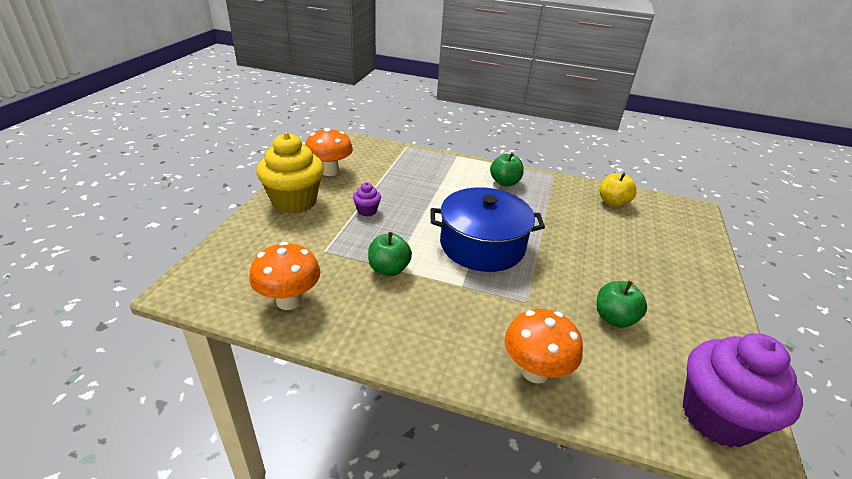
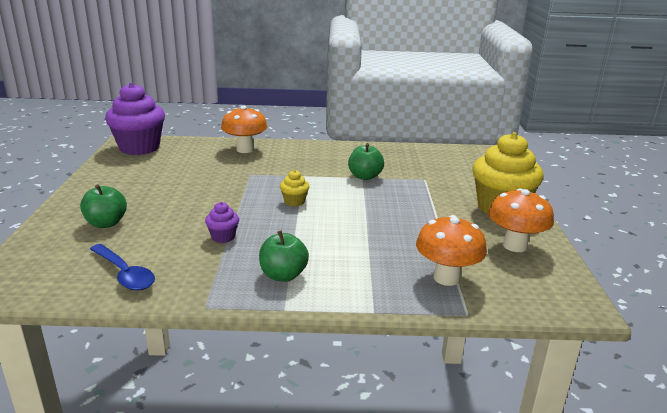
camera: 165 degrees right, 10 degrees down
(289, 300) = (415, 155): orange mushroom -> orange mushroom (446, 278)
(367, 211) = (424, 211): purple cupcake -> purple cupcake (223, 237)
(482, 245) = (294, 202): blue pot -> yellow cupcake
(613, 202) = (124, 274): yellow apple -> blue spoon
(614, 318) = (182, 174): green apple -> green apple (106, 223)

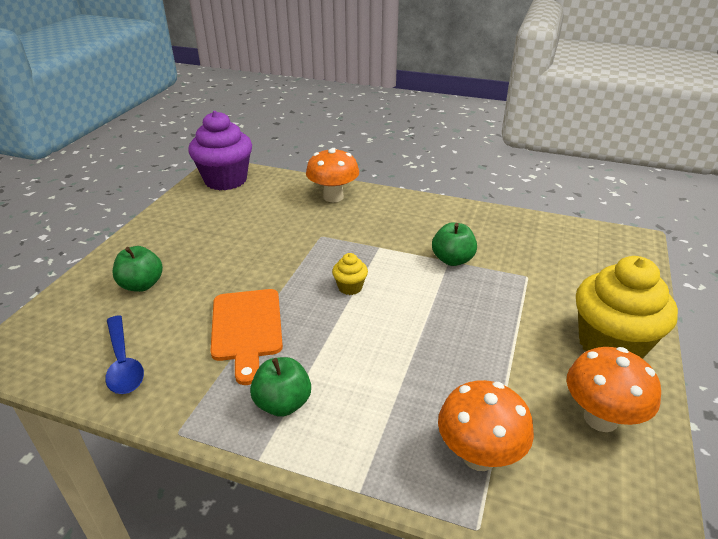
camera: 20 degrees right, 10 degrees up
(223, 237) = (247, 328): purple cupcake -> orange cutting board

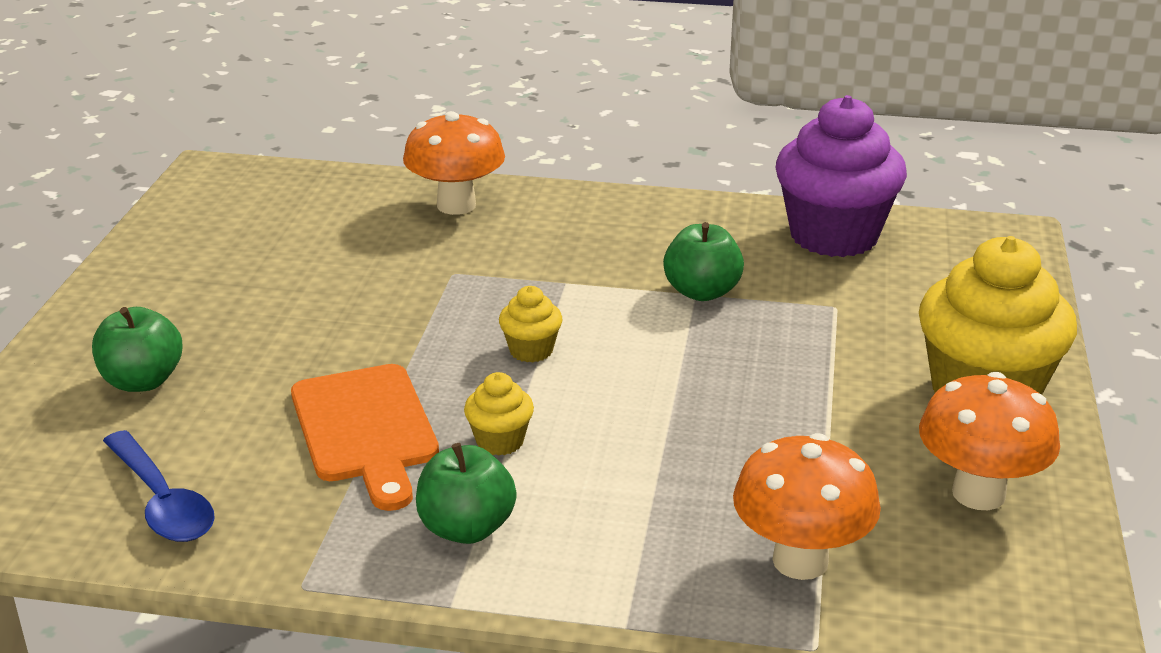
camera: 10 degrees left, 5 degrees down
(226, 180) = (233, 191): purple cupcake -> purple cupcake (834, 236)
(318, 345) = (500, 441): none -> yellow cupcake

